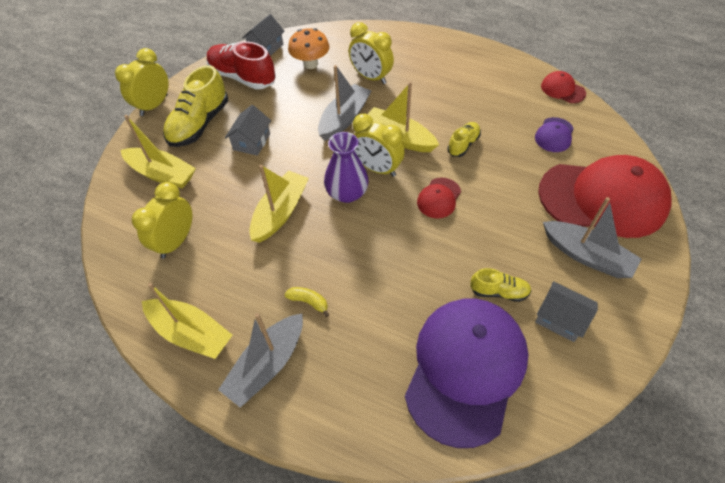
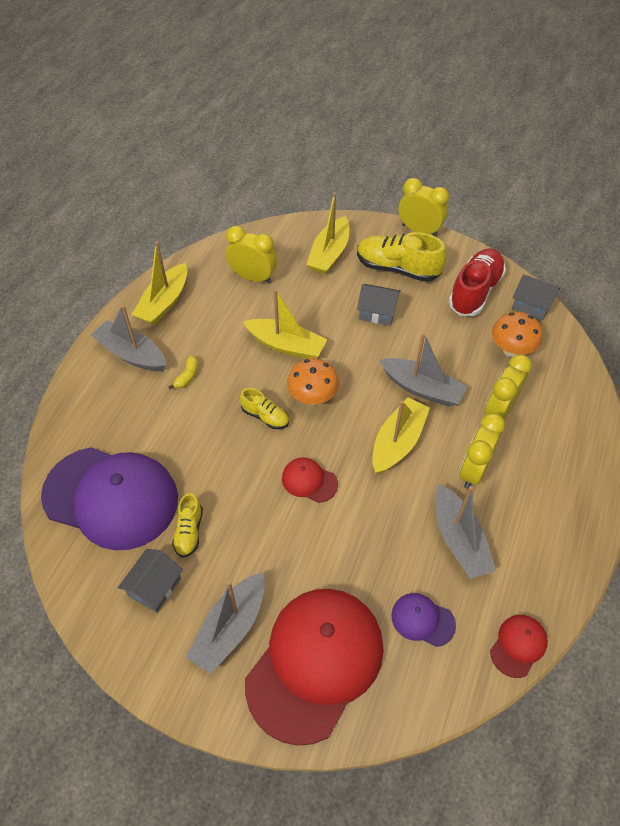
camera: 85 degrees right, 0 degrees up
(347, 193) = (312, 397): purple vase -> orange mushroom
(377, 169) = (348, 422): yellow clock -> yellow clock (473, 470)
(463, 144) = (393, 509): yellow shoe -> yellow shoe (265, 416)
(486, 110) = (459, 540): none -> grey boat
(602, 198) = (315, 663): red cap -> red cap turned 150 degrees counterclockwise

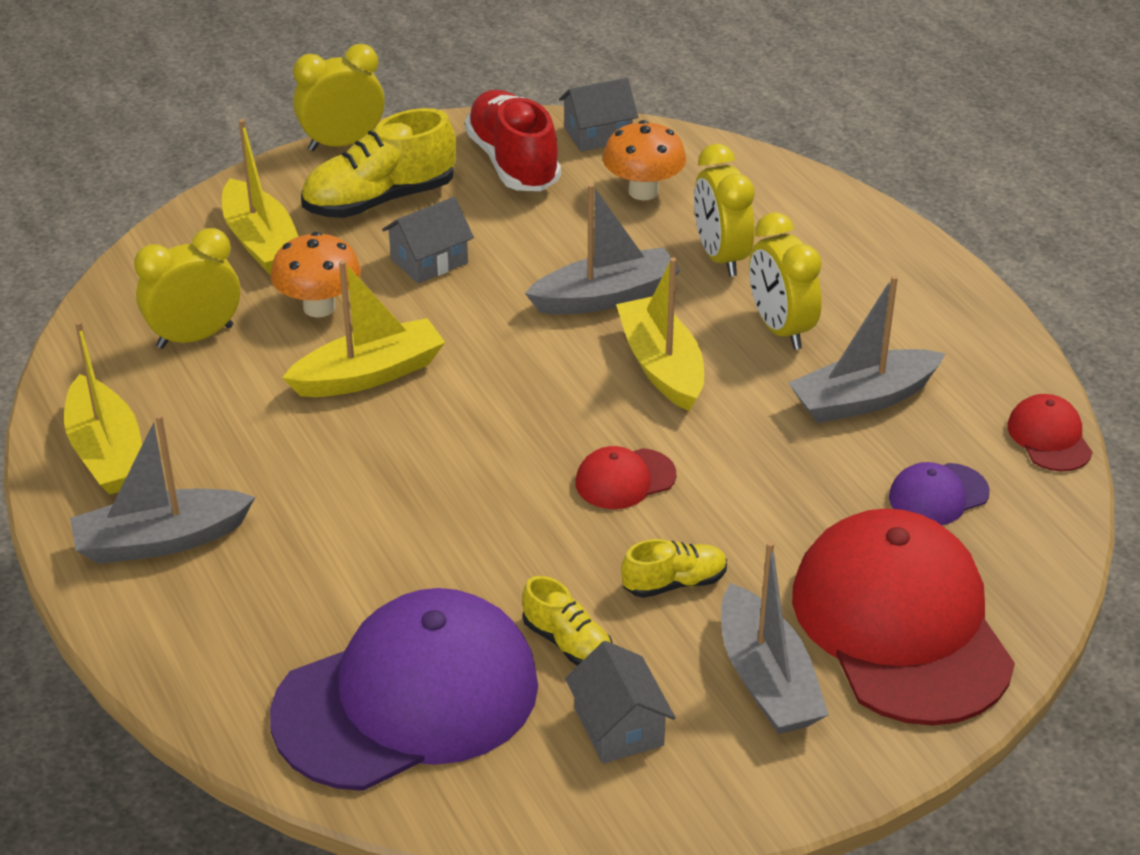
camera: 50 degrees left, 15 degrees down
(187, 376) = (288, 502): yellow banana -> none
(265, 416) = (466, 462): yellow shoe -> yellow shoe (674, 583)
(312, 397) = (492, 399): orange mushroom -> orange mushroom (319, 307)
(459, 540) = (863, 399): grey boat -> grey boat turned 135 degrees clockwise

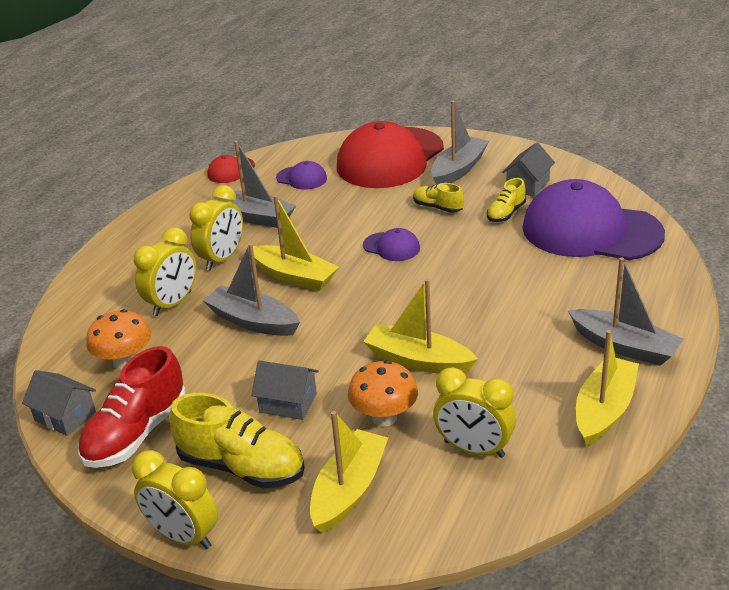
camera: 125 degrees left, 5 degrees down
(568, 643) = (506, 213): yellow shoe -> yellow shoe turned 150 degrees counterclockwise
(625, 479) = (391, 247): red cap -> purple cap
(661, 366) = (294, 276): yellow boat -> yellow boat turned 90 degrees counterclockwise

